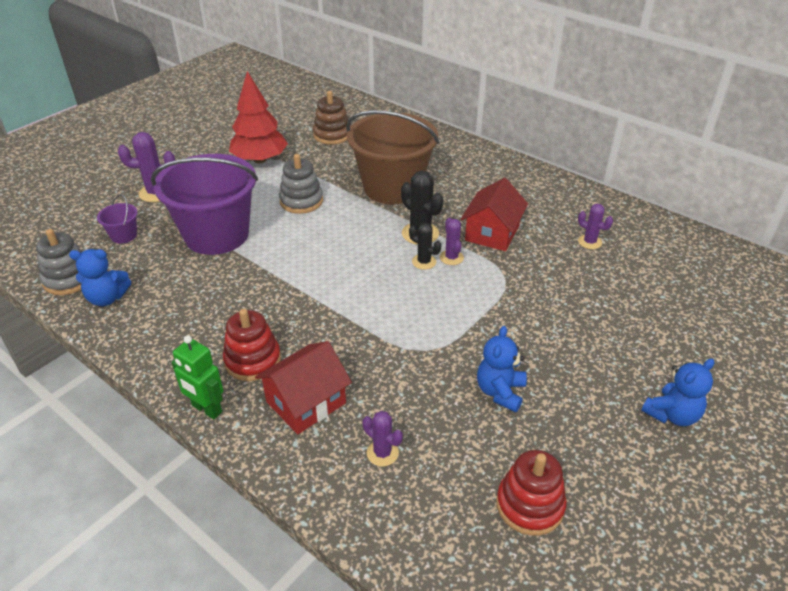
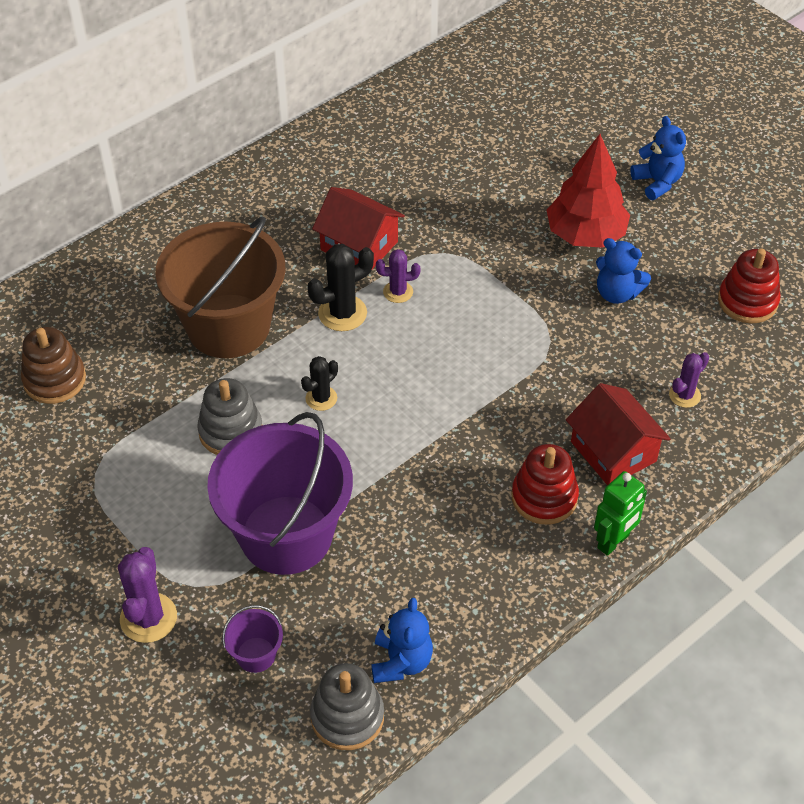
camera: 80 degrees left, 10 degrees up
(260, 160) = (96, 477): red tree -> red tree (585, 235)
(424, 262) = (400, 318): black cactus -> black cactus (321, 398)
(589, 242) = (398, 167): purple cactus -> none

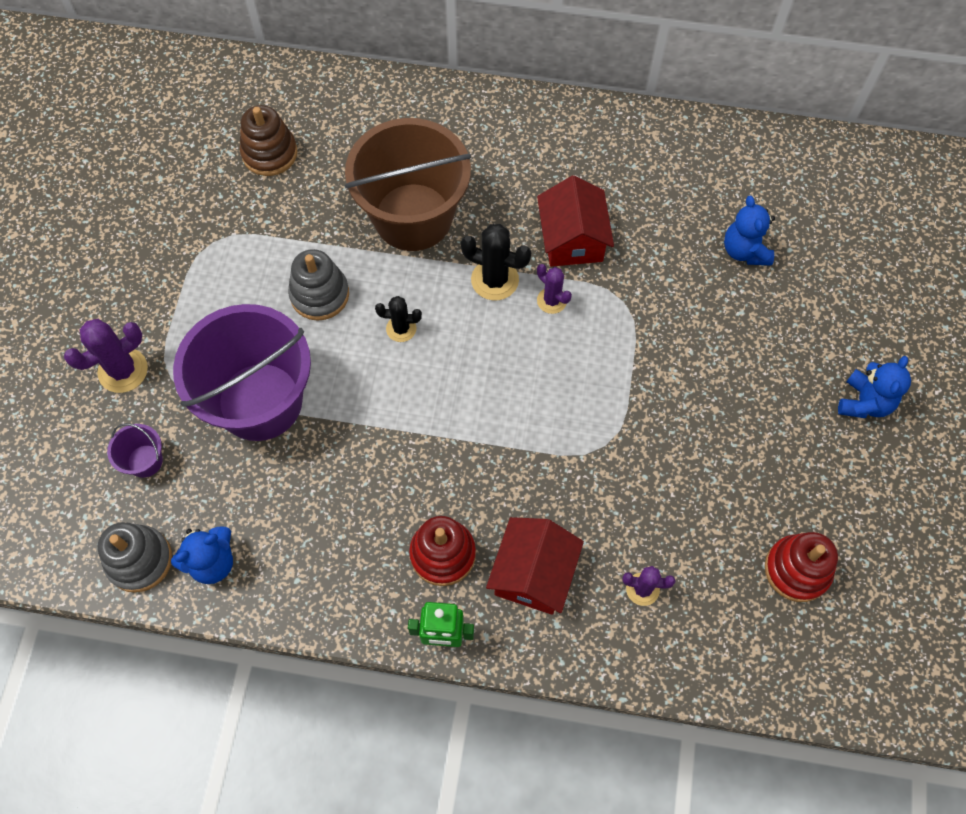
camera: 50 degrees right, 15 degrees up
(585, 235) = (746, 389): red tree -> none
(617, 293) = (704, 459): blue teddy bear -> blue teddy bear (744, 251)

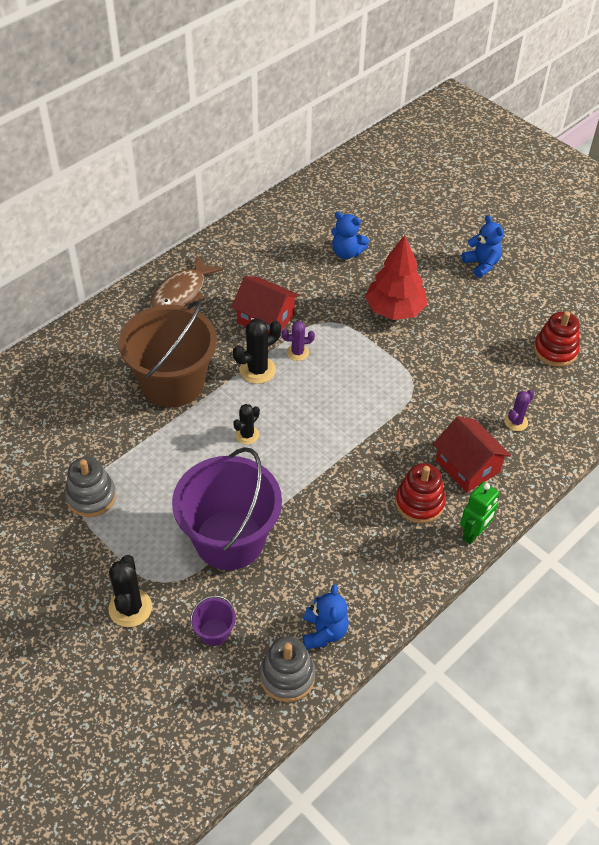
camera: 55 degrees left, 15 degrees down
(123, 370) = (130, 608): purple cactus -> black cactus
(269, 153) = (44, 429): brown stacking toy -> none
(319, 294) = (181, 463): grey stacking toy -> grey stacking toy (91, 496)
(539, 140) = (182, 293): none -> brown fish
(701, 355) = (395, 310): none -> red tree

